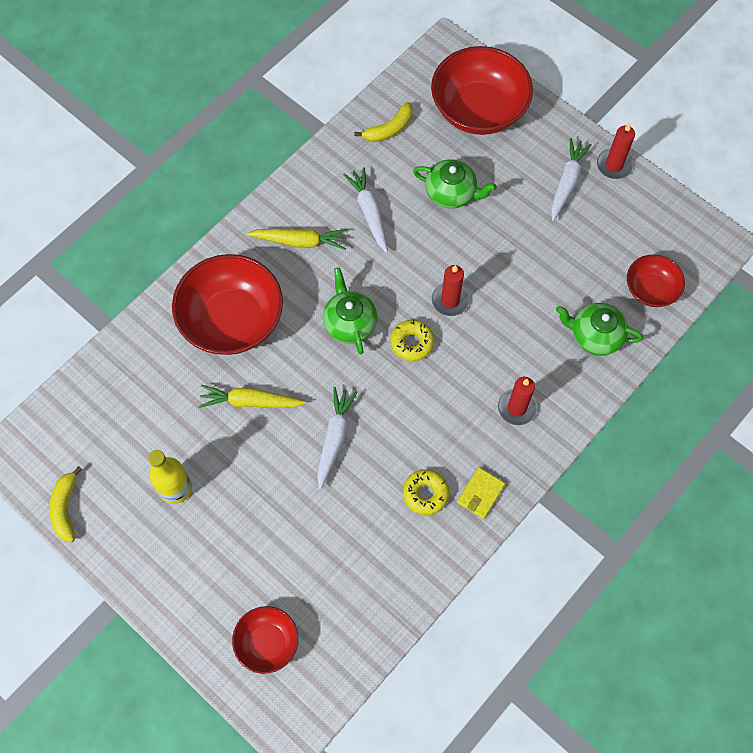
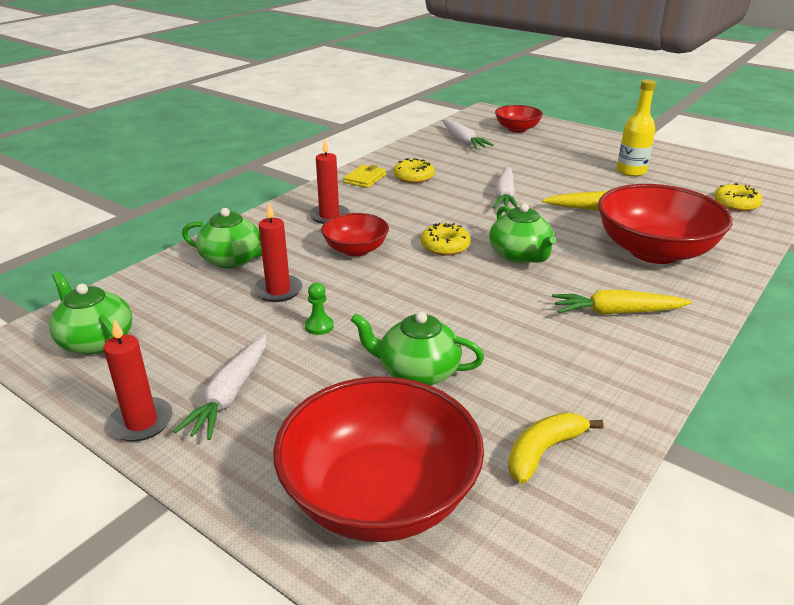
camera: 175 degrees right, 35 degrees down
(66, 508) = (713, 162): yellow banana -> none
(107, 400) = (735, 204): none -> yellow donut
(369, 213) = (534, 344): white carrot -> white carrot (463, 141)
(450, 300) = (406, 275): red candle -> red candle (278, 290)
(516, 242) = (319, 326): none -> green pawn
(650, 289) = (149, 295): red bowl -> red bowl (355, 250)
(669, 239) = (96, 341): none -> green teapot

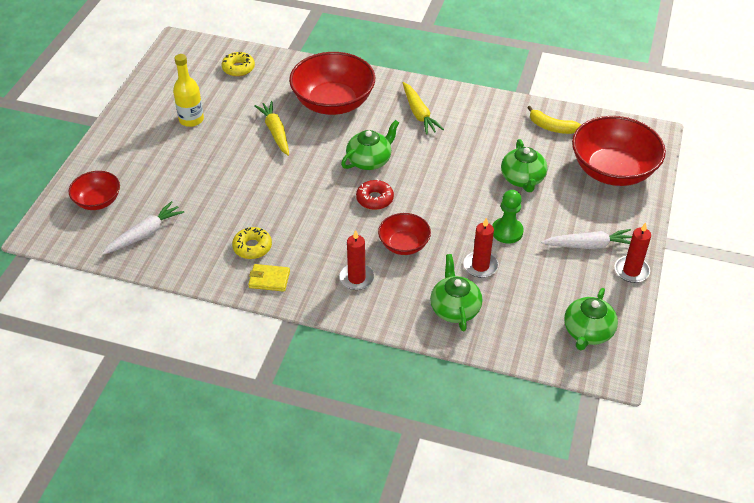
camera: 110 degrees left, 15 degrees up
(319, 326) = (507, 231): green pawn -> green pawn, size x1.69
(445, 246) = (375, 199): yellow donut -> red donut
(505, 195) = (270, 183): white carrot -> none

